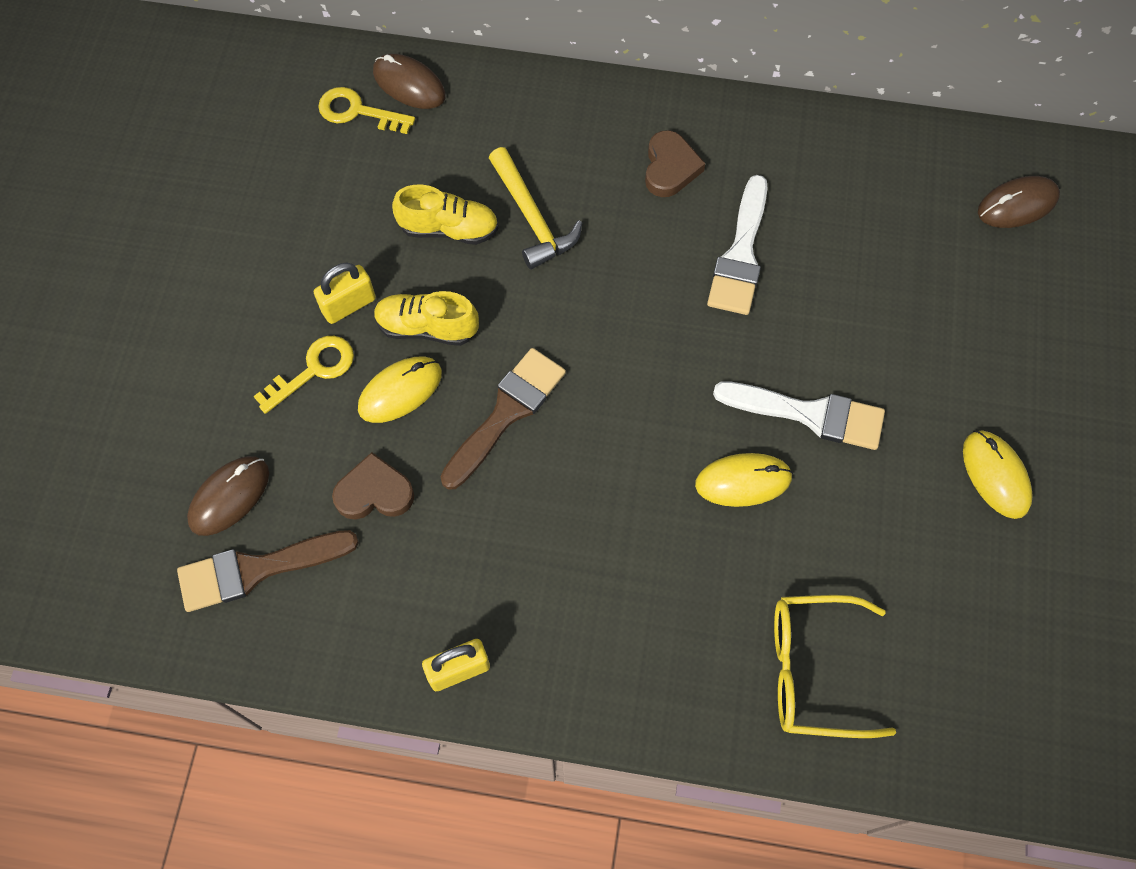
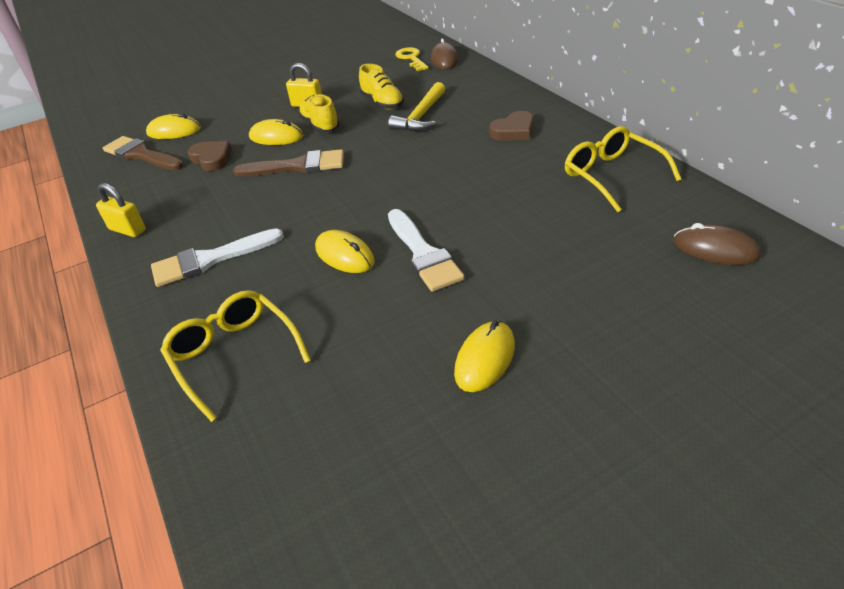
camera: 55 degrees right, 25 degrees down
(229, 496) = (174, 131): brown mouse -> yellow mouse
(314, 370) = (262, 115): yellow key -> none
(740, 254) = (495, 176): white brush -> white brush (210, 260)
(844, 169) = (613, 176): none -> yellow glasses

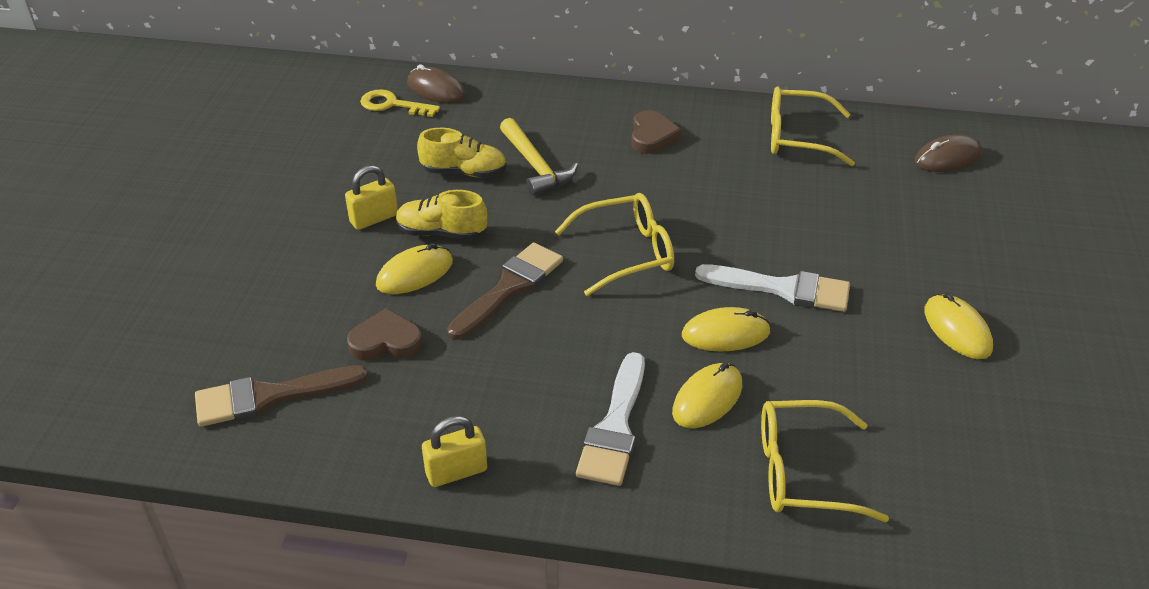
camera: 55 degrees left, 0 degrees up
(174, 131) = (251, 344): yellow mouse -> yellow mouse (707, 399)
(379, 182) = (625, 253): none -> yellow glasses

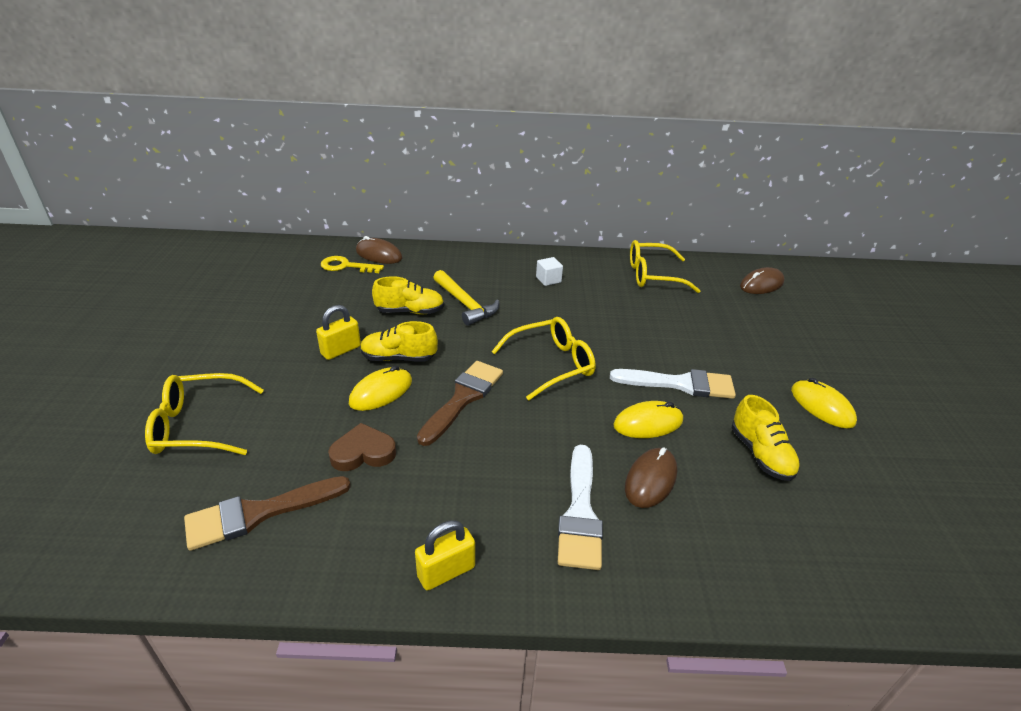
camera: 10 degrees left, 5 degrees down
(652, 137) = (548, 280): brown heart -> white cube
(707, 399) = (650, 480): yellow mouse -> brown mouse
(804, 472) = (753, 539): yellow glasses -> yellow glasses (199, 425)
(852, 381) = (760, 454): none -> yellow shoe

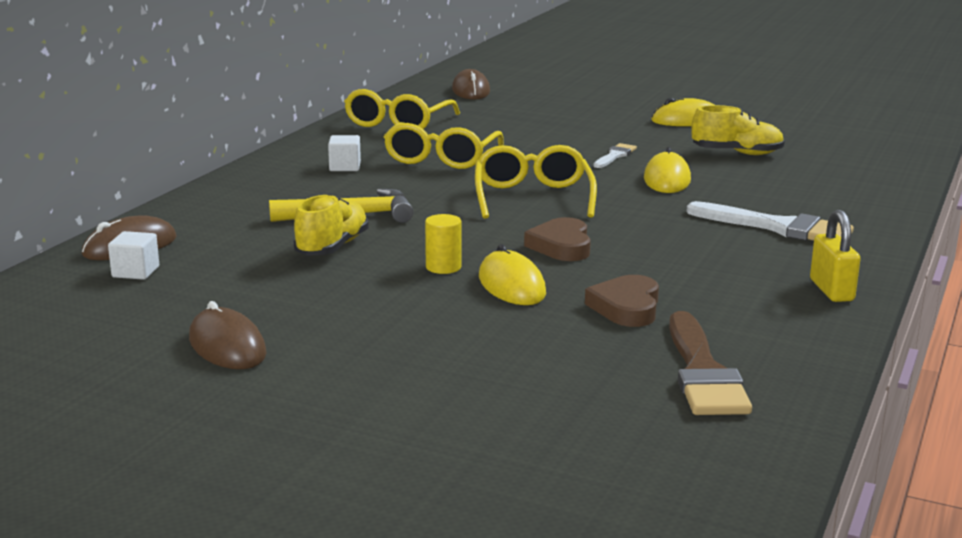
camera: 65 degrees left, 15 degrees down
(199, 425) = (494, 404): yellow glasses -> yellow glasses (442, 158)
(341, 350) = (388, 298): yellow padlock -> none
(346, 266) = (135, 272): yellow key -> white cube
(399, 358) = (443, 267): yellow shoe -> yellow cylinder
(463, 398) = (561, 246): brown brush -> brown heart
(650, 480) = (748, 195): brown mouse -> brown mouse (227, 346)
(680, 384) = (615, 156): white brush -> white brush, size x0.53

